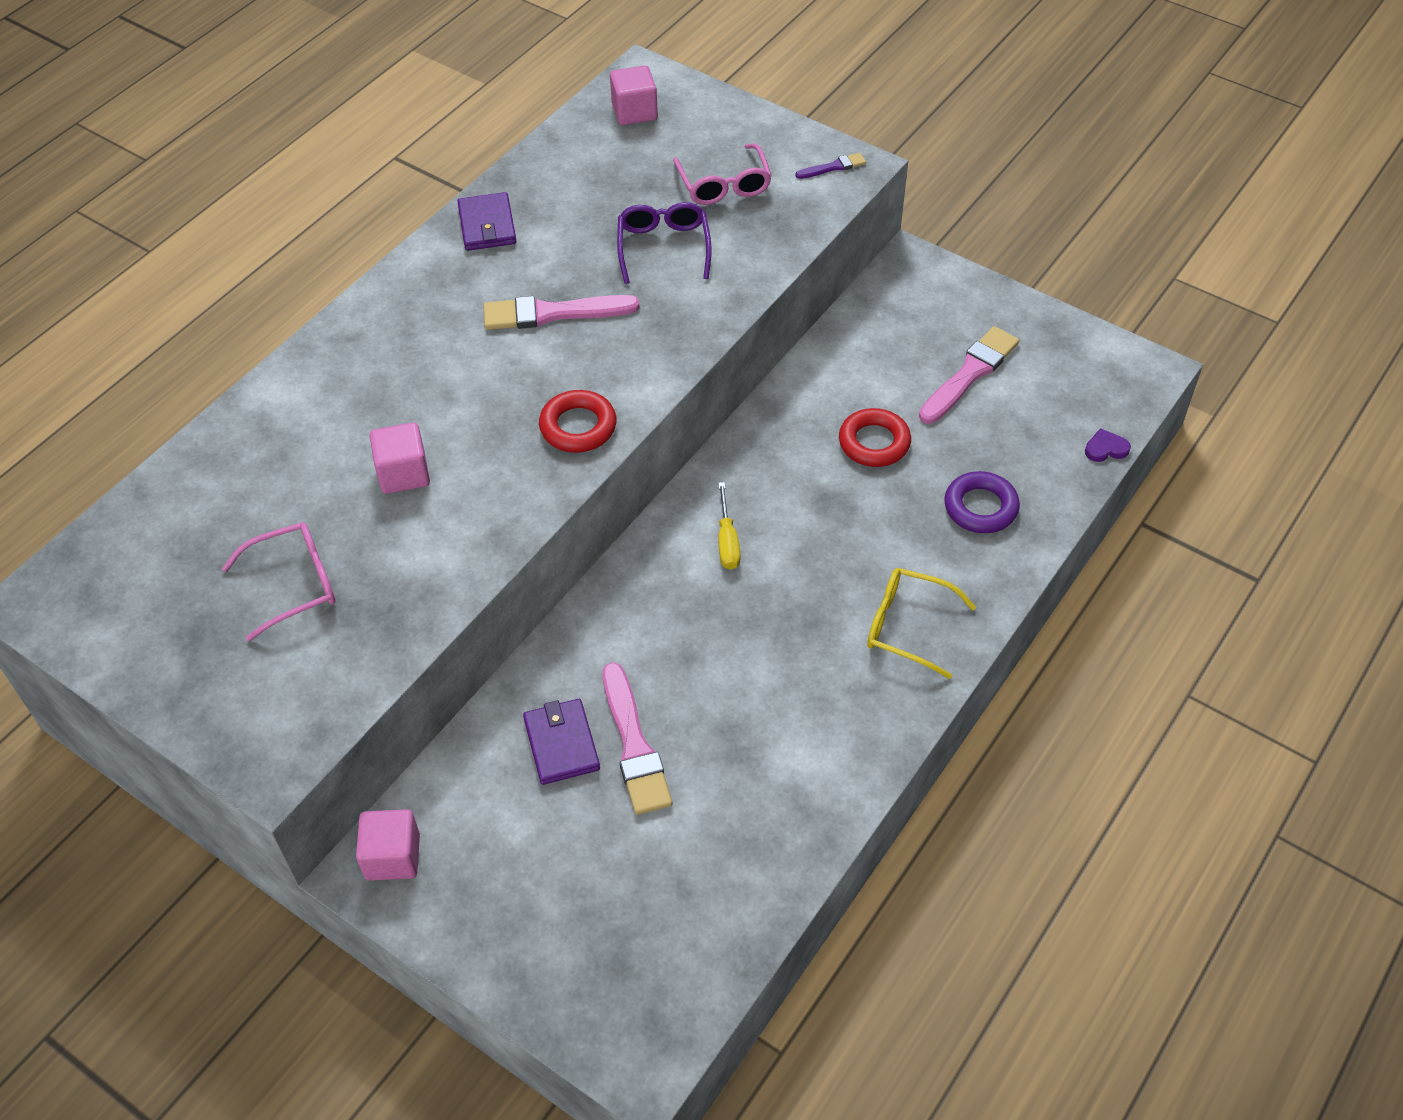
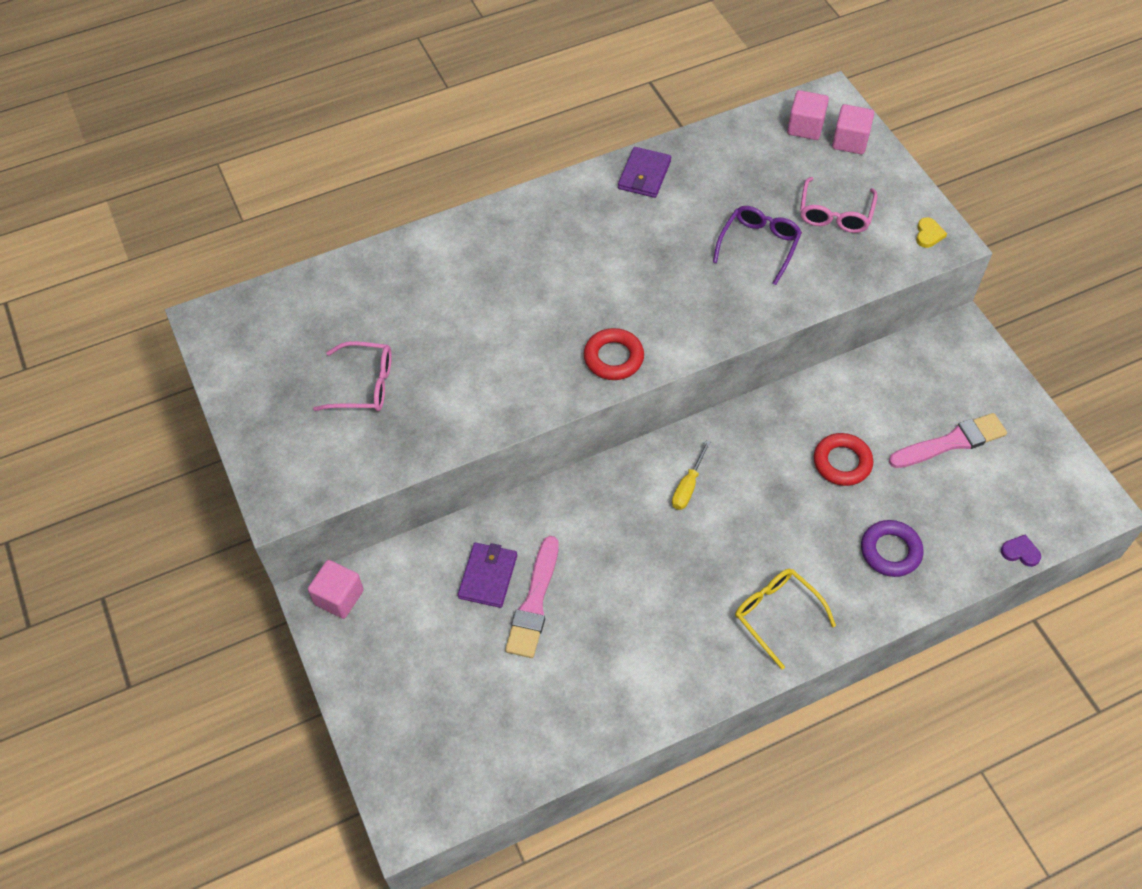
camera: 30 degrees right, 5 degrees up
(403, 473) = (478, 338): pink cube -> pink cube (850, 141)
(553, 313) = (649, 263): pink brush -> none
(833, 167) = (928, 234): purple brush -> yellow heart

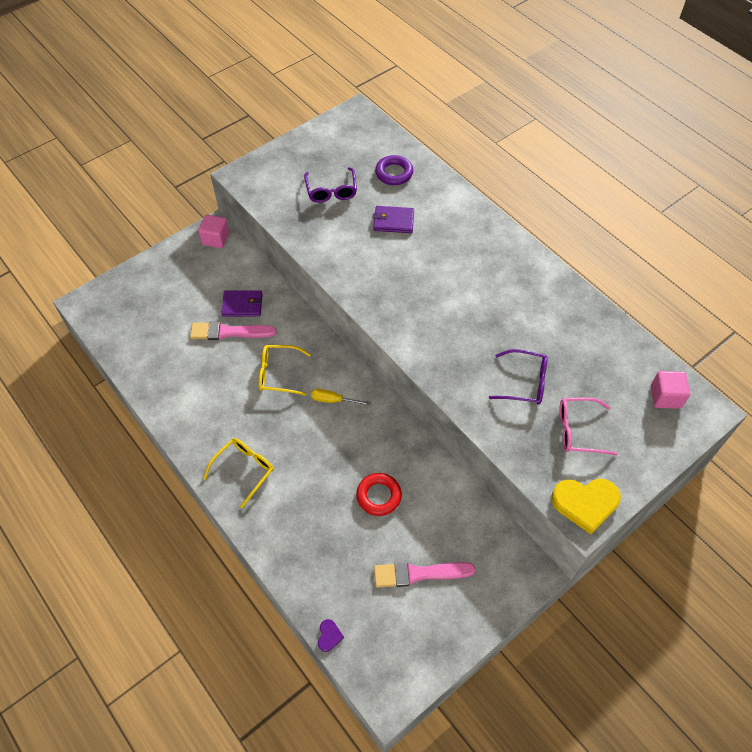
camera: 75 degrees right, 0 degrees up
(364, 385) = (331, 191): pink glasses -> purple glasses
(613, 358) = (390, 311): red ring -> none
(627, 547) = (278, 374): none -> yellow glasses
(644, 175) = (564, 299): purple wallet -> purple wallet (393, 221)
(850, 141) = (665, 431): pink cube -> none
(890, 551) = (309, 539): purple ring -> purple ring (394, 173)
(928, 234) = (585, 503): yellow heart -> yellow heart, size x2.17
(951, 442) = (419, 574): pink brush -> pink brush turned 120 degrees clockwise

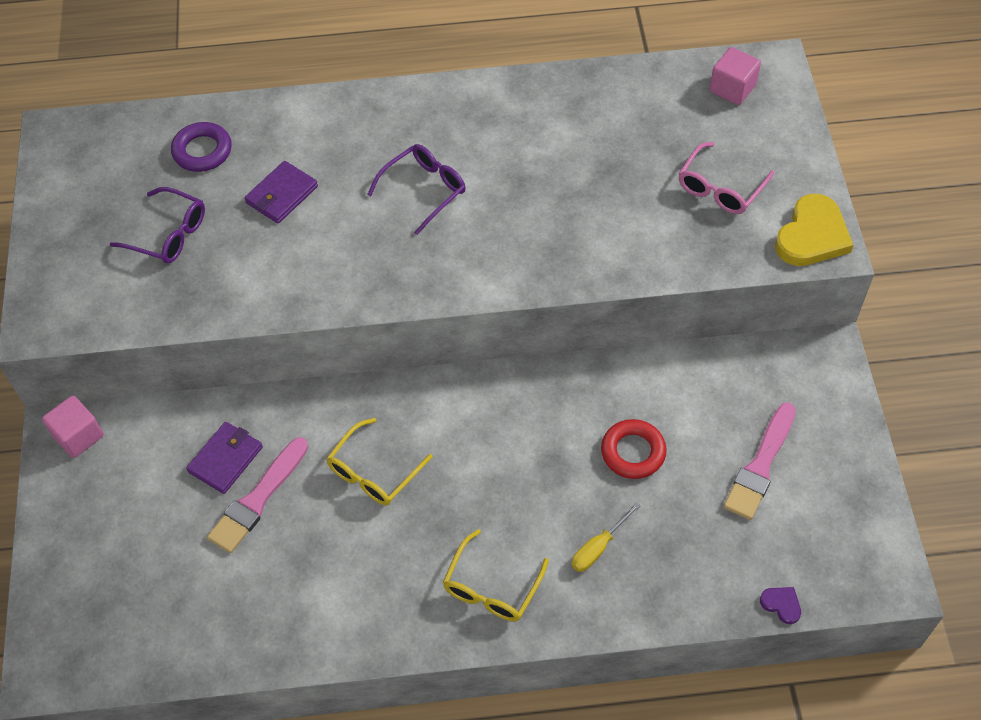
camera: 55 degrees left, 0 degrees up
(244, 470) = (491, 587): yellow glasses -> yellow glasses turned 135 degrees counterclockwise
(333, 400) = (462, 429): yellow screwdriver -> yellow screwdriver (598, 547)
(525, 383) = (624, 200): purple glasses -> purple glasses (424, 190)

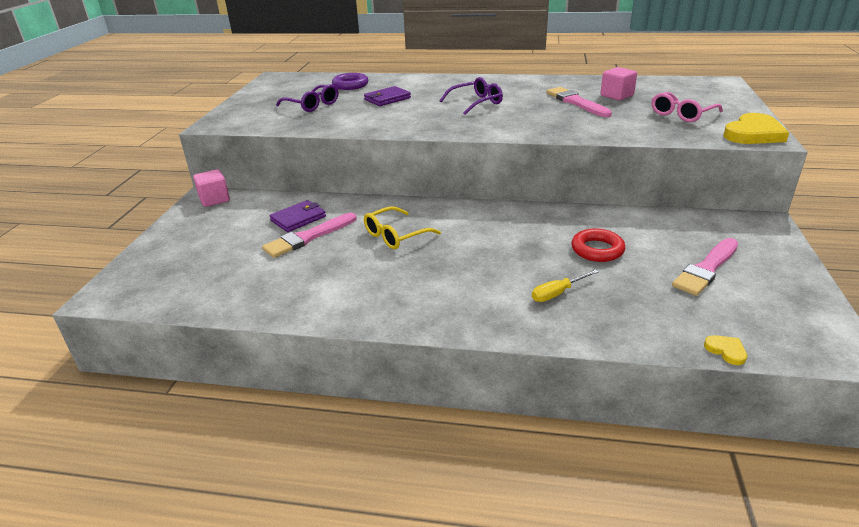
camera: 15 degrees right, 25 degrees down
(491, 587) = (460, 302): yellow glasses -> none
(571, 168) = (576, 102): none -> pink brush
(732, 88) = (692, 86): pink cube -> pink cube (616, 95)
(781, 604) = (726, 351): purple heart -> yellow heart

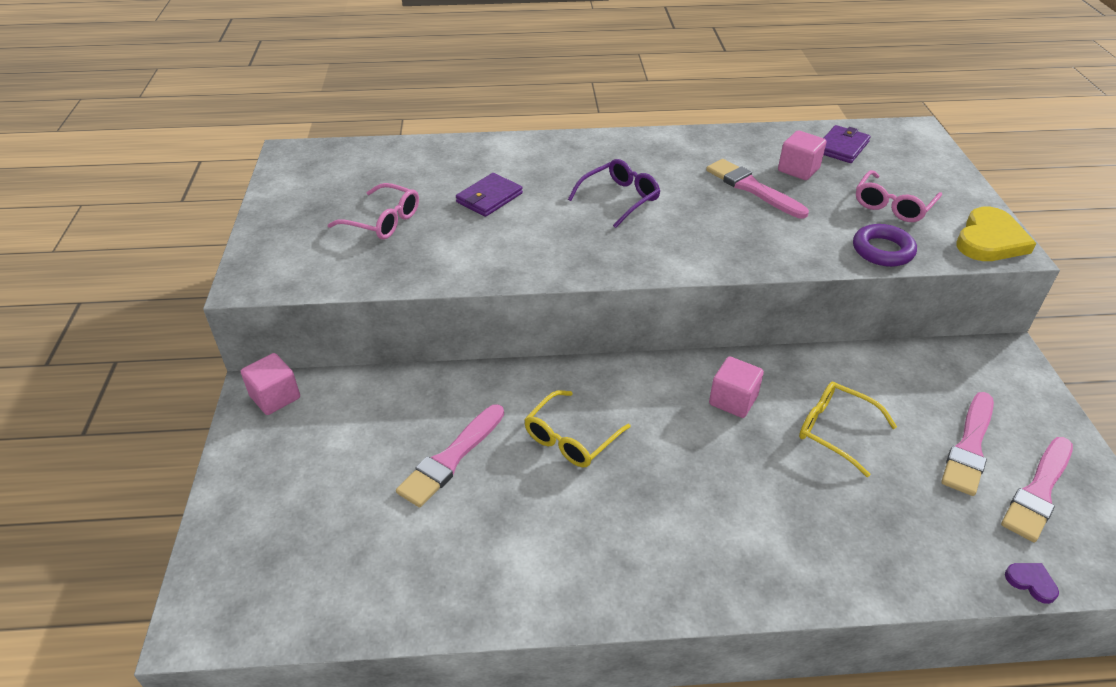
camera: 15 degrees left, 10 degrees up
(298, 218) = (420, 422): purple wallet -> purple wallet (842, 147)
(312, 105) = (383, 221): purple glasses -> pink glasses
(350, 85) = (419, 168): purple ring -> purple ring (882, 250)
(525, 227) = (733, 400): none -> pink cube
(557, 293) = (814, 517): yellow screwdriver -> none
(597, 250) = (835, 430): red ring -> yellow glasses
(726, 351) = (1031, 582): yellow heart -> purple heart
(756, 300) = (1038, 491): none -> pink brush

